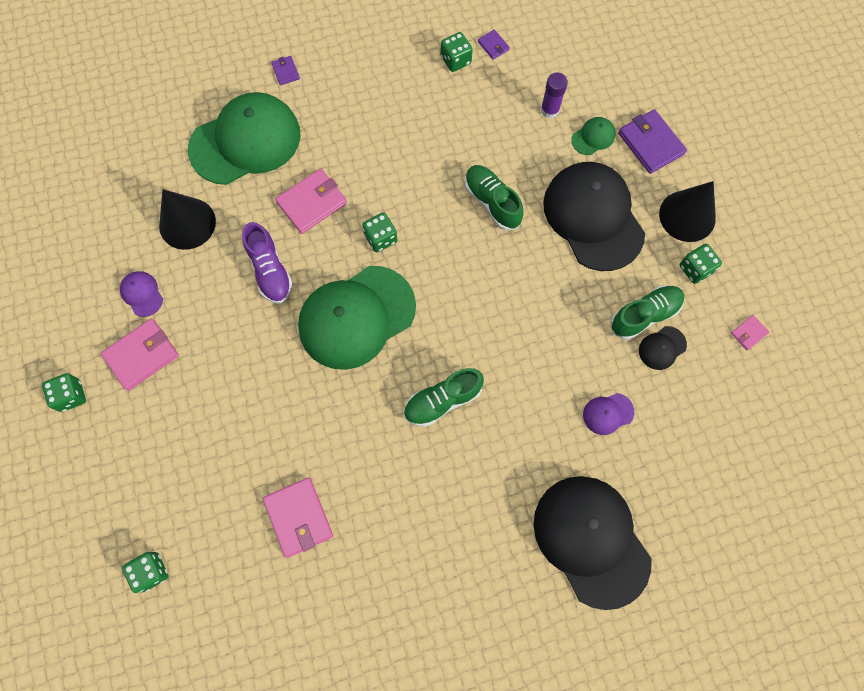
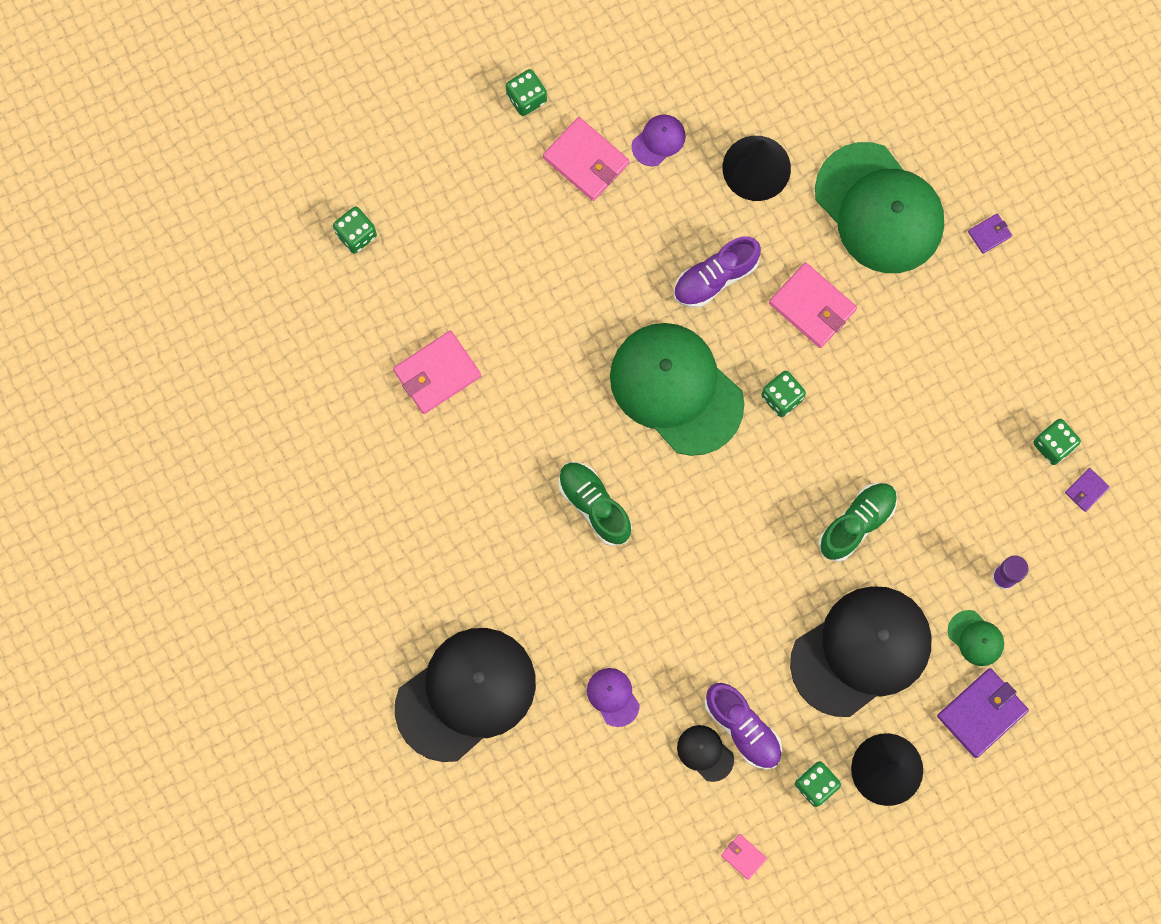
camera: 80 degrees right, 5 degrees up
(644, 315) = (742, 728): green shoe -> purple shoe

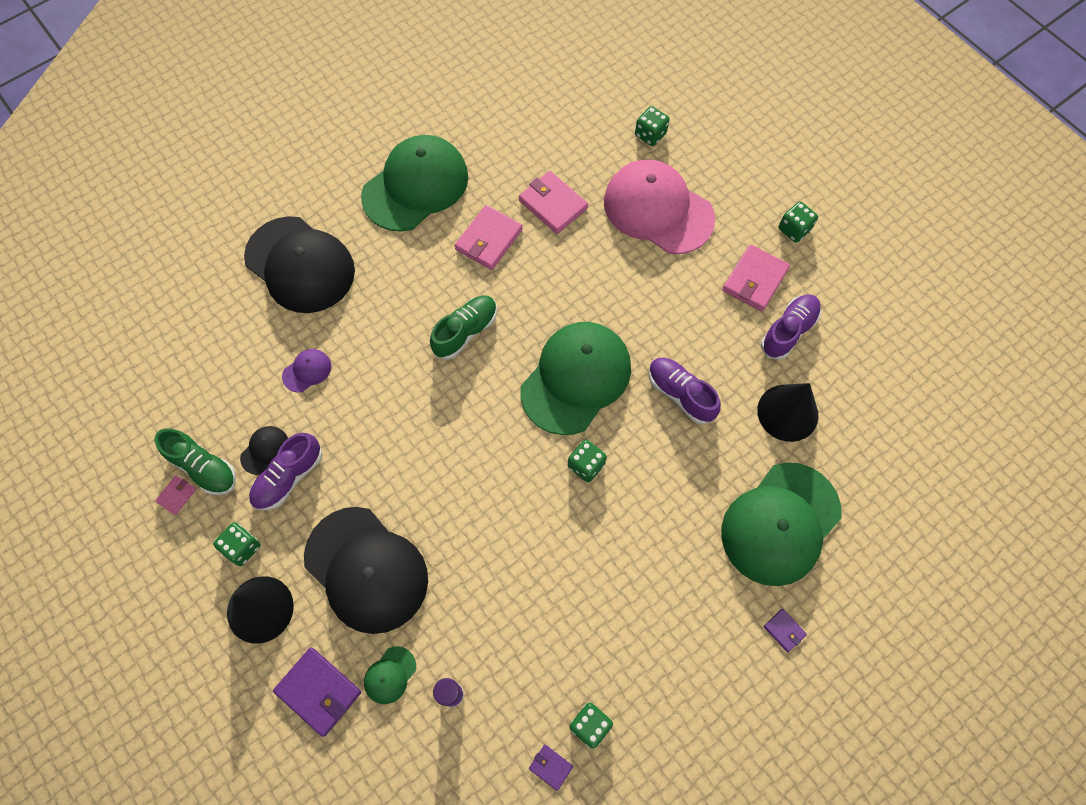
camera: 80 degrees right, 10 degrees down
(377, 538) = (415, 186): none -> green cap
(469, 249) = (658, 210): none -> pink cap
(658, 140) = (788, 331): purple cap -> purple shoe
(812, 306) = (674, 478): pink wallet -> pink wallet (489, 239)
(857, 523) = (483, 548): green shoe -> green shoe (203, 467)

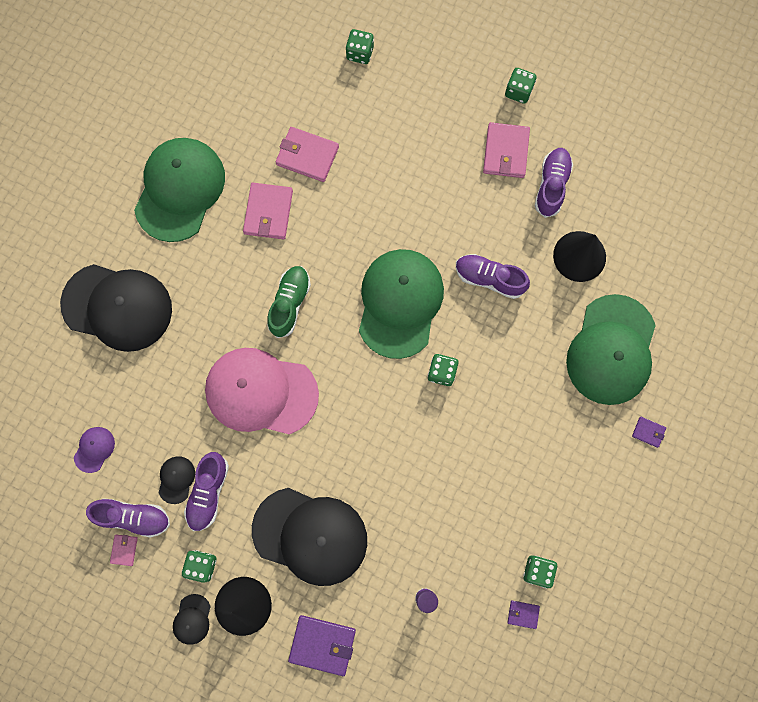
camera: 25 degrees left, 10 degrees up
(202, 598) = (192, 619): none -> black cap
(203, 467) = (133, 517): green shoe -> purple shoe
(307, 371) = (174, 397): purple cap -> purple cap (94, 449)
(390, 675) = (370, 606): green cap -> none
(658, 210) = (398, 122): pink cap -> pink cap (261, 392)

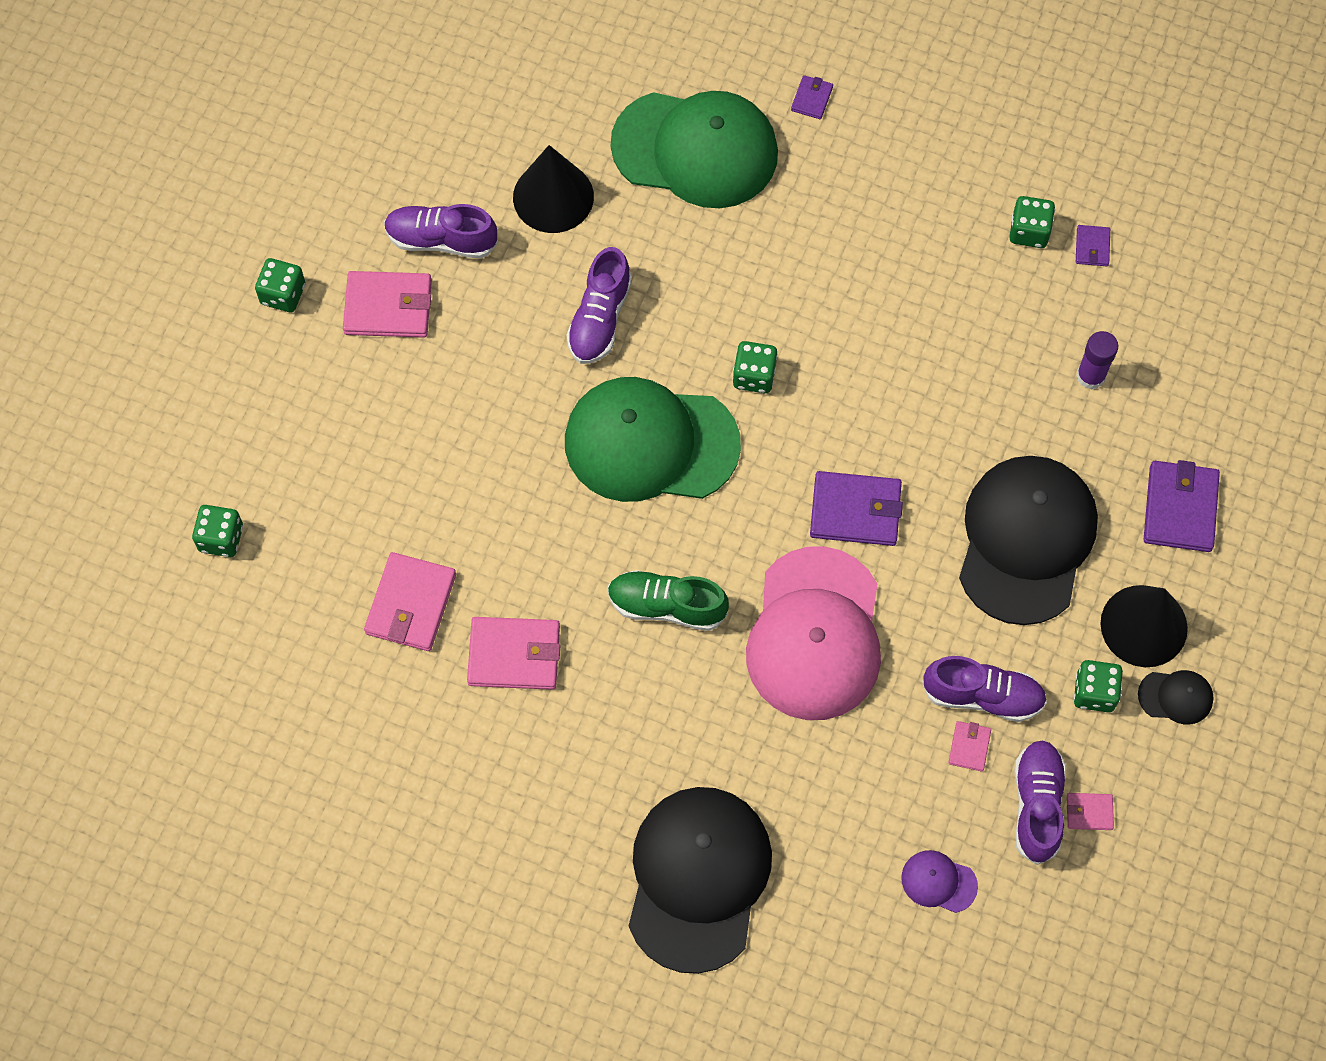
camera: 95 degrees left, 10 degrees down
(176, 479) = (969, 747): black cap -> pink wallet
(180, 190) = (484, 803): green cap -> none
(341, 427) = (855, 511): none -> purple wallet

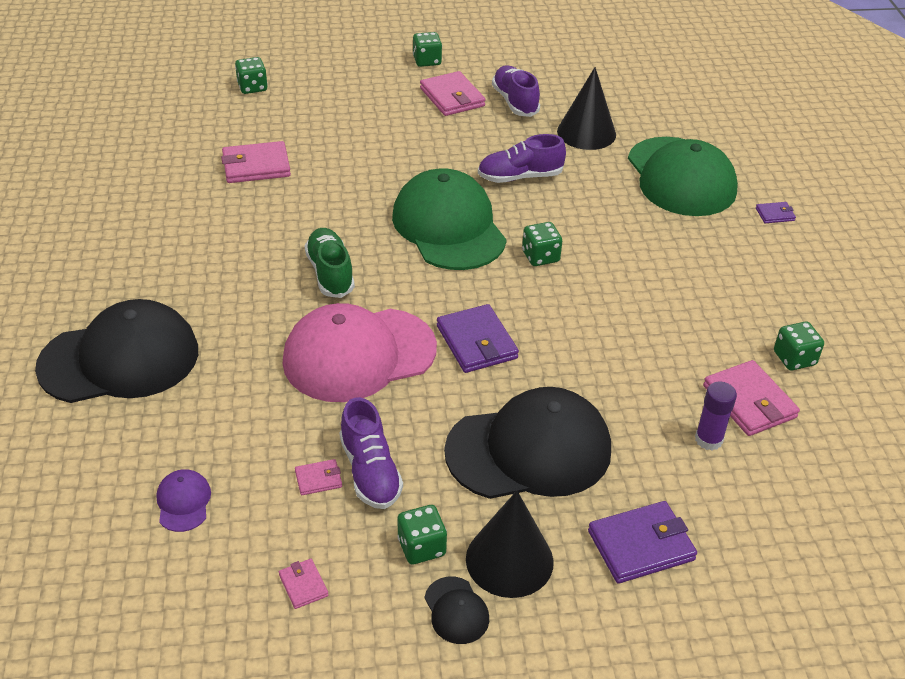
camera: 60 degrees right, 25 degrees down
(514, 655) = (247, 218): pink wallet -> pink wallet (749, 401)
(1037, 805) = (289, 544): purple shoe -> none
(1092, 247) = (820, 400): purple wallet -> none

